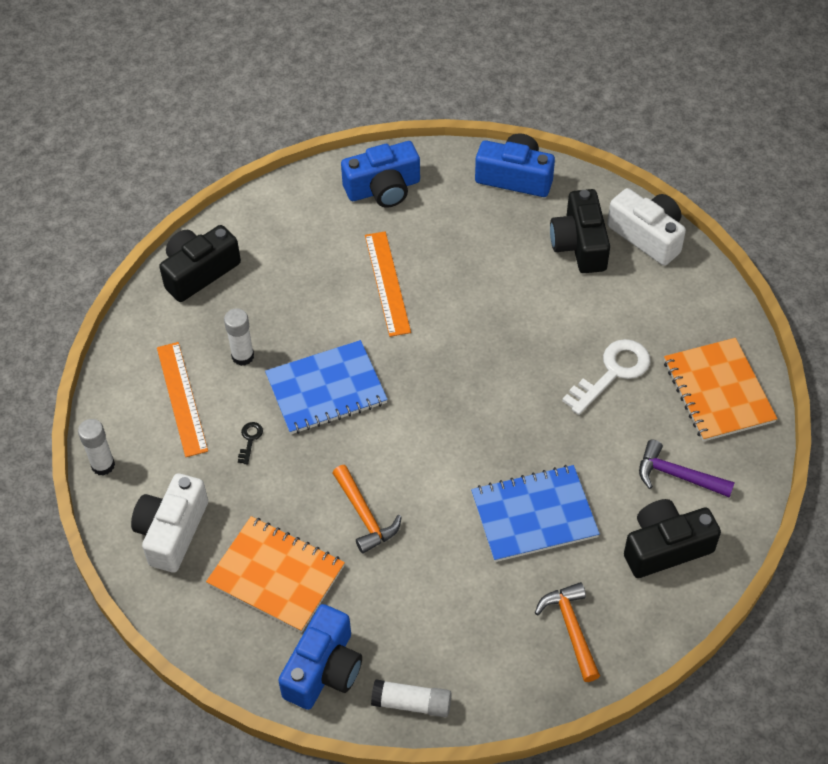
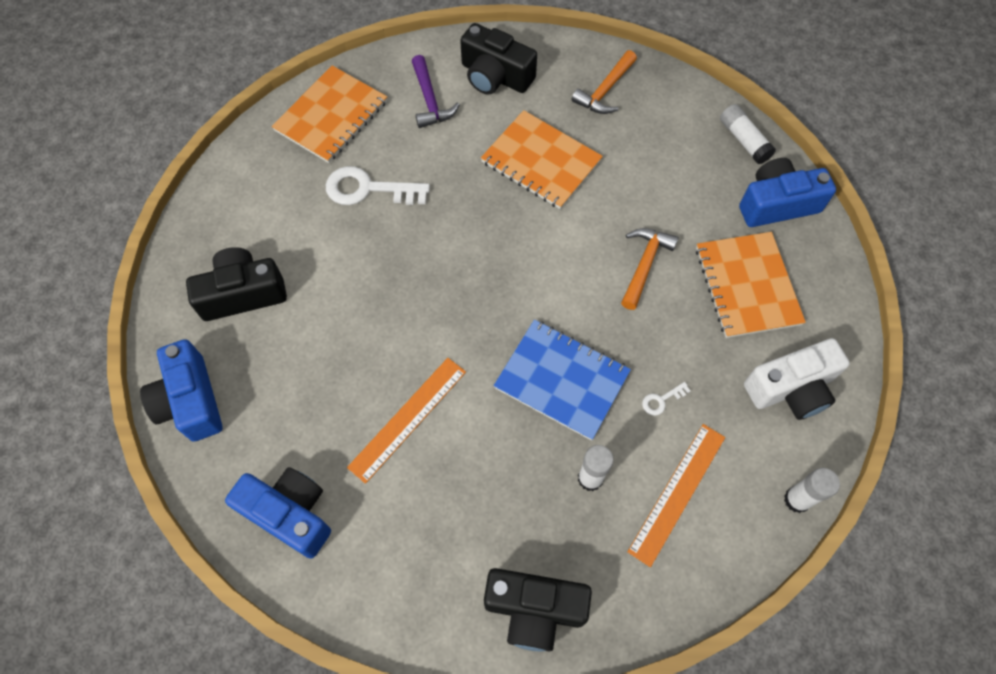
camera: 130 degrees left, 10 degrees up
(250, 439) = (661, 400): black key -> white key
(534, 515) = (541, 161): blue notebook -> orange notebook
(579, 244) = (243, 294): black camera -> black camera turned 150 degrees counterclockwise
(647, 236) = (195, 249): white camera -> none

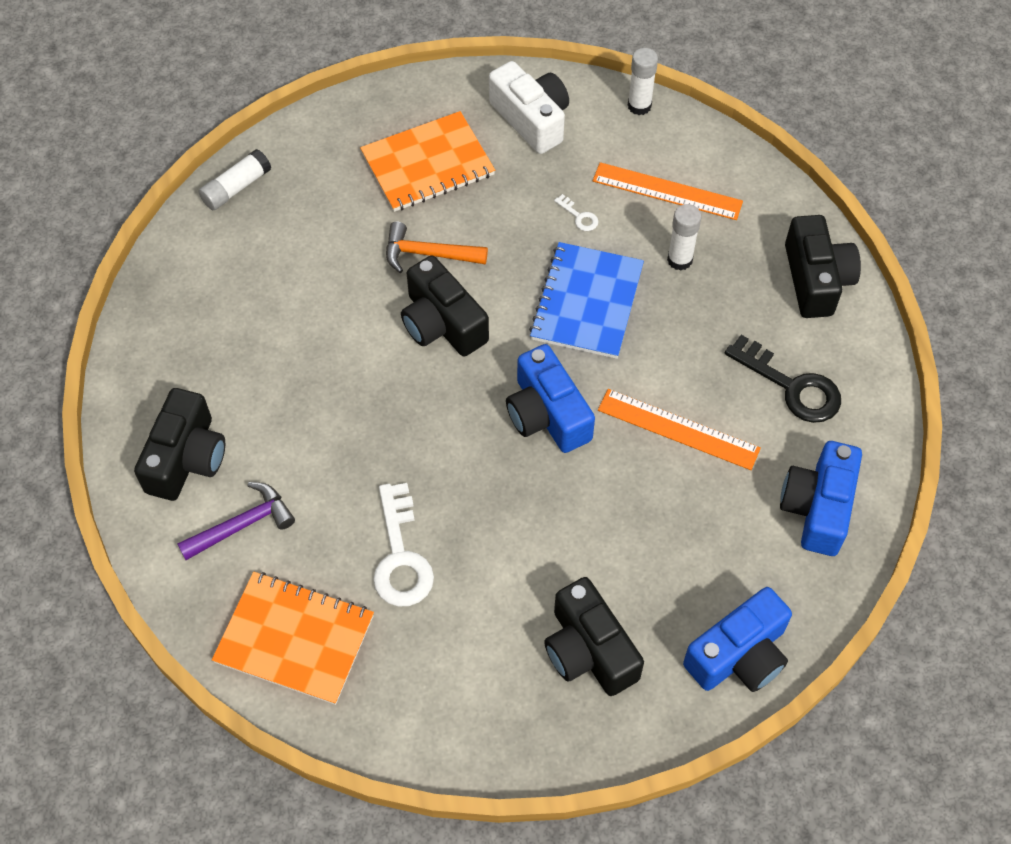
camera: 105 degrees left, 5 degrees down
(419, 537) = (792, 386): none -> black key
(541, 161) = (312, 378): orange notebook -> none
(569, 260) = (442, 323): none -> black camera
(605, 91) = (188, 332): orange hammer -> none
(777, 204) = (317, 150): blue camera -> blue camera (547, 414)

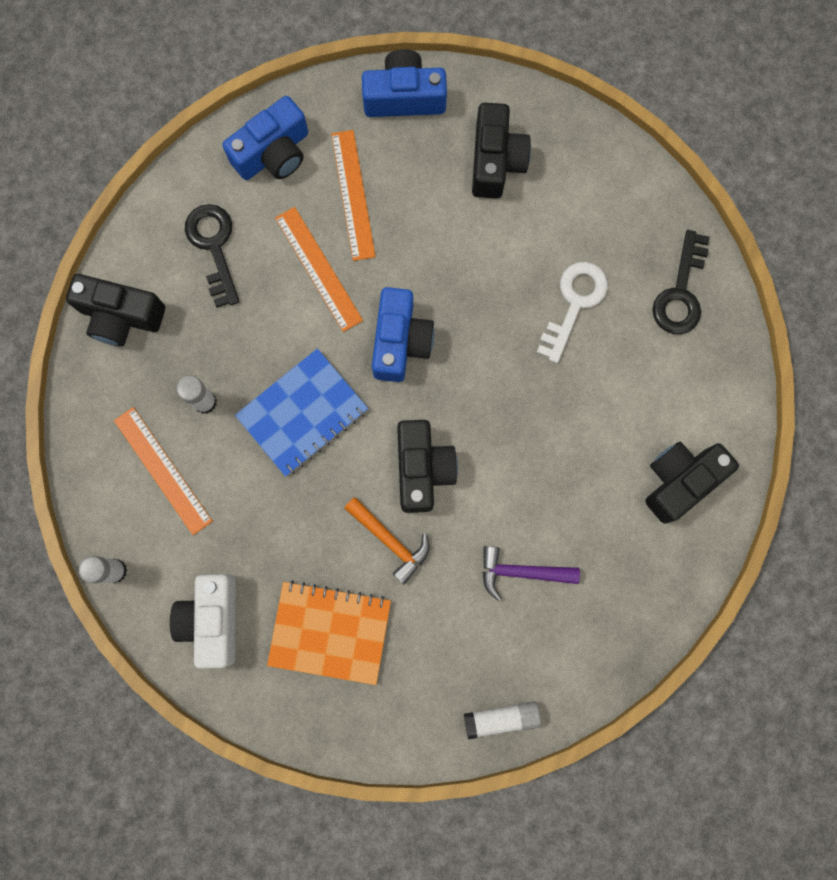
camera: 145 degrees left, 20 degrees up
(243, 524) = (668, 399): purple hammer -> purple hammer (521, 572)
(294, 639) = (680, 292): orange notebook -> black key
(579, 216) = (248, 494): white key -> none
(705, 519) = (353, 195): none -> orange ruler
(816, 279) = (121, 316): black camera -> black camera turned 105 degrees counterclockwise

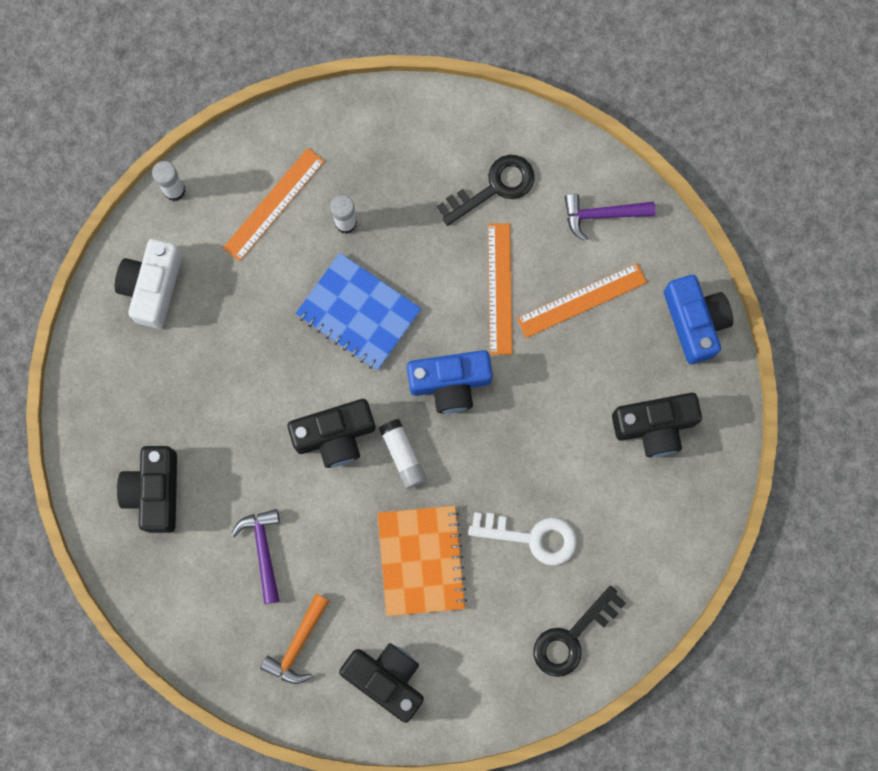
camera: 75 degrees right, 0 degrees up
(121, 316) = (405, 124): black camera -> black camera (154, 491)
(212, 620) = (152, 287): white camera -> white camera turned 60 degrees counterclockwise
(273, 153) = (601, 215): blue camera -> purple hammer
(318, 269) = (499, 288): orange ruler -> orange ruler turned 45 degrees counterclockwise
(330, 632) = (166, 392): orange notebook -> orange notebook (421, 561)
(390, 541) = (261, 424): orange hammer -> orange hammer (298, 645)
(501, 718) = (128, 565): white glue stick -> white glue stick (403, 455)
(680, 292) = (571, 637): black key -> black key turned 45 degrees counterclockwise

